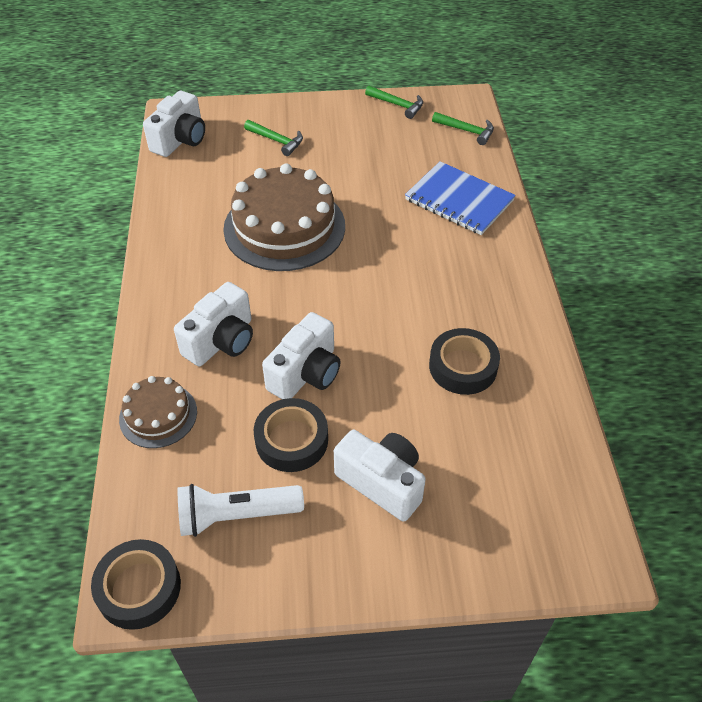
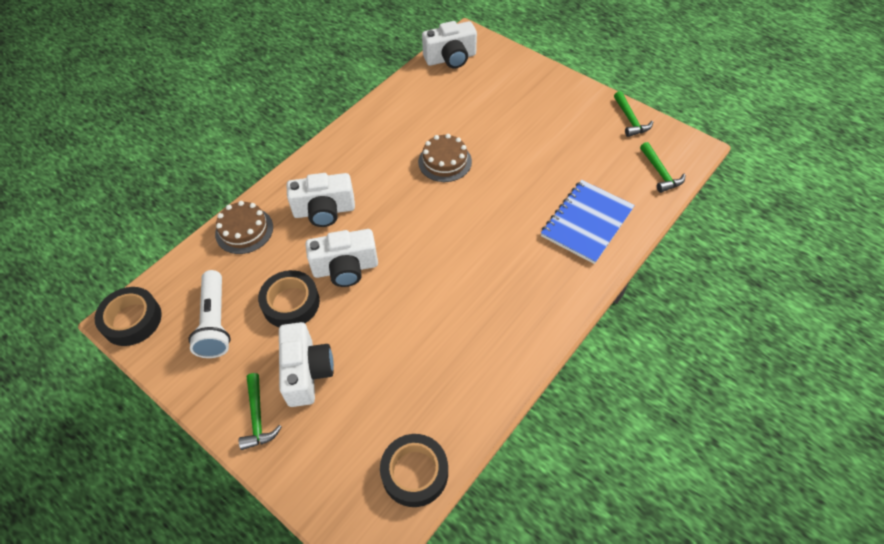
camera: 45 degrees right, 5 degrees up
(236, 515) = (215, 322): white flashlight -> white flashlight turned 135 degrees counterclockwise
(277, 141) = (511, 96): green hammer -> green hammer (257, 417)
(284, 227) = (445, 161): brown cake -> brown cake, size x0.52
(459, 200) = (587, 223): blue notebook -> blue notebook turned 45 degrees clockwise
(463, 366) = (442, 341): black tape -> black tape (414, 472)

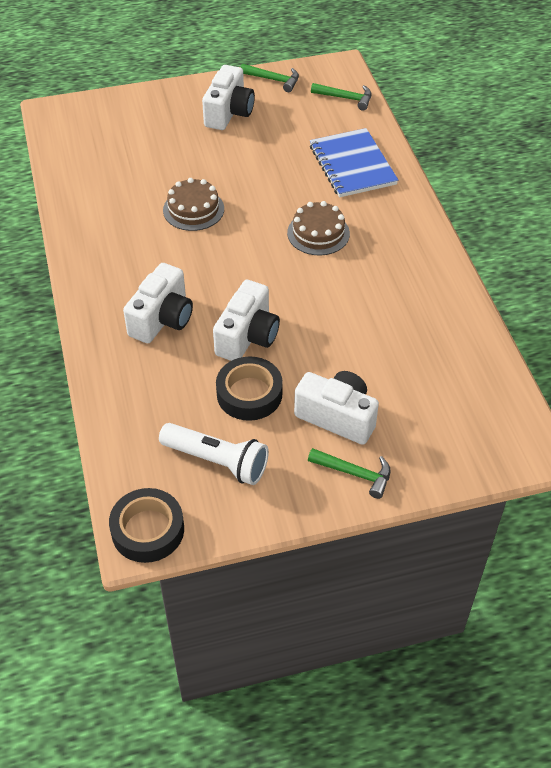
camera: 55 degrees left, 5 degrees down
(244, 230) = (122, 390): brown cake -> brown cake (318, 233)
(414, 472) = (494, 392): black tape -> none
(451, 58) = (68, 137): white camera -> white camera (229, 113)

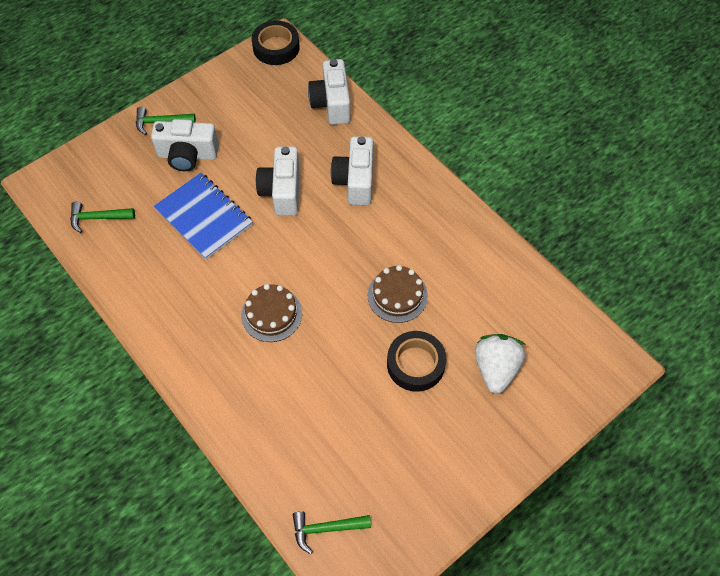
camera: 155 degrees right, 10 degrees up
(151, 138) = (495, 369): none -> white strawberry
(217, 461) = (256, 98): white flashlight -> none
(229, 113) = (442, 443): white camera -> white camera (331, 103)
(249, 394) = (258, 149): black tape -> black tape (415, 364)
(273, 80) = (424, 525): green hammer -> green hammer (98, 218)
(352, 165) = (275, 418): blue notebook -> blue notebook (204, 217)

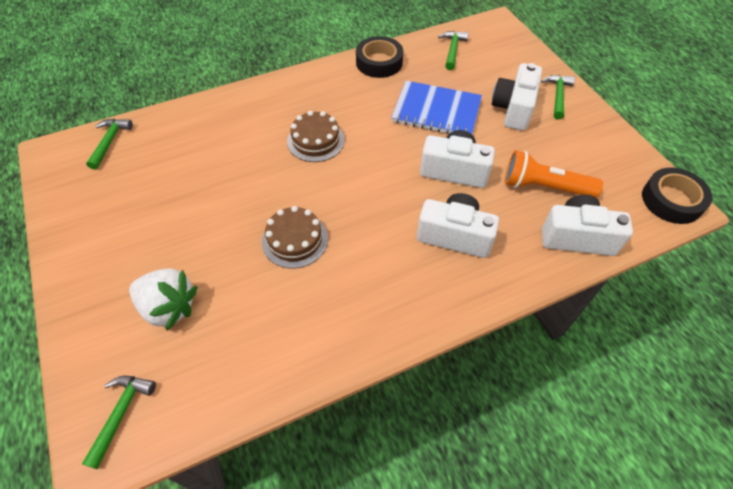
camera: 105 degrees right, 5 degrees down
(204, 217) = (436, 111): blue notebook -> blue notebook turned 45 degrees clockwise
(284, 126) = (544, 187): none -> orange flashlight
(415, 364) = (212, 236): black tape -> black tape (379, 62)
(588, 362) = (121, 414): none -> green hammer

